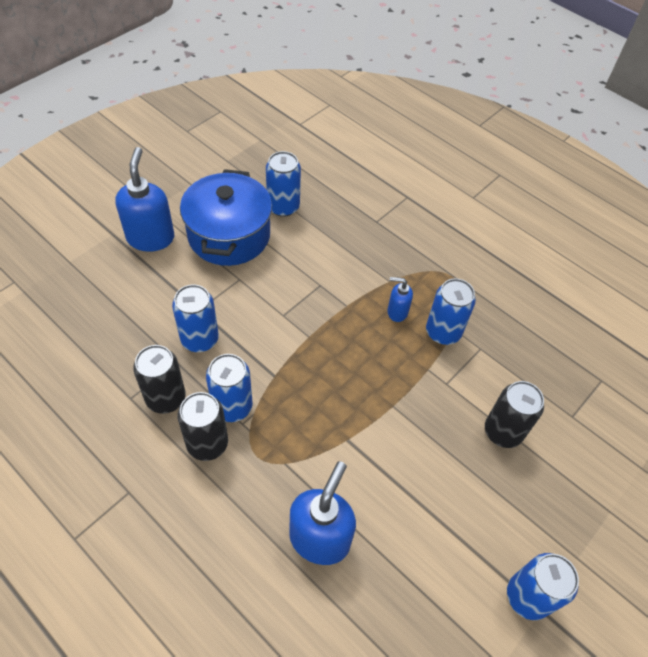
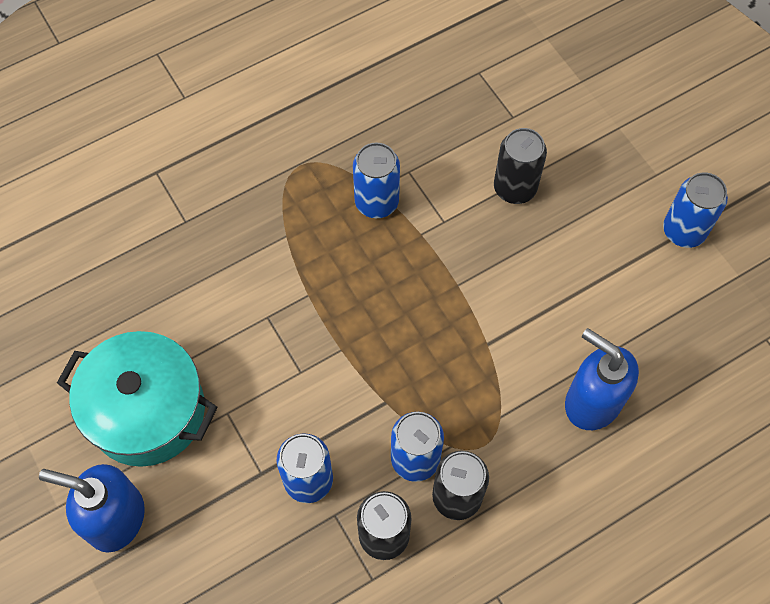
camera: 70 degrees left, 10 degrees up
(229, 235) = (147, 411): blue pot -> turquoise pot
(283, 207) = (119, 329): blue can -> none
(397, 312) = (334, 241): blue soap dispenser -> none

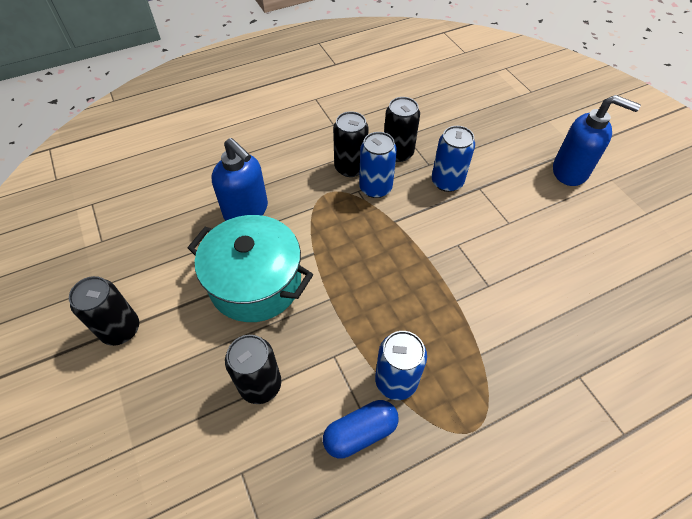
camera: 175 degrees left, 10 degrees down
(147, 411) = (568, 227): turquoise pot -> turquoise pot (255, 283)
(409, 154) = (360, 433): none -> blue capsule
(684, 231) = (121, 329): blue can -> black can

